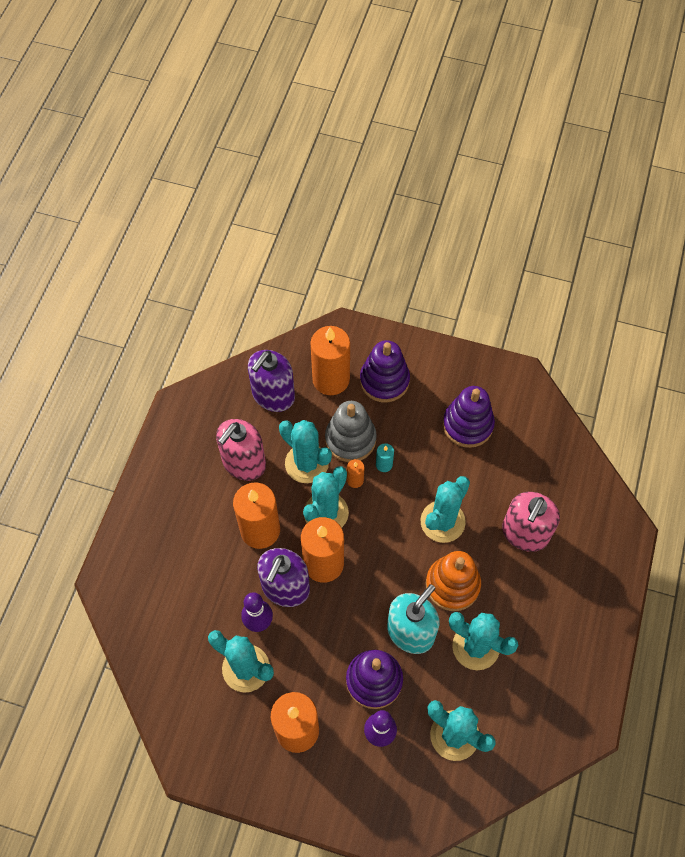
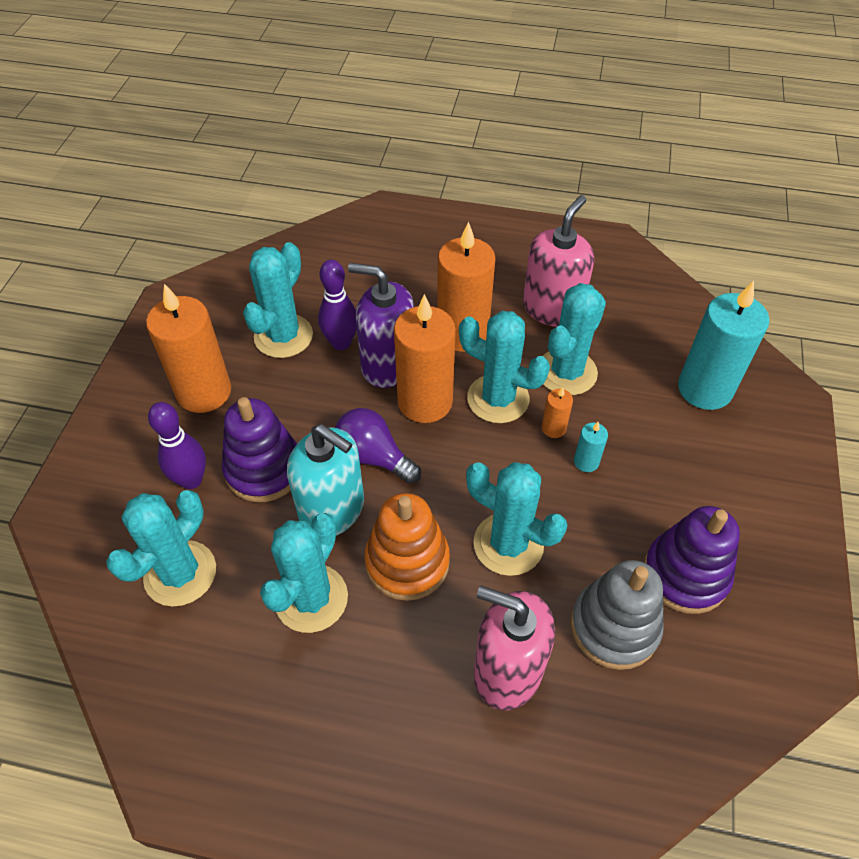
camera: 85 degrees right, 10 degrees down
(244, 463) = (552, 309): pink soap dispenser -> pink soap dispenser turned 90 degrees clockwise
(273, 395) = (658, 329): purple soap dispenser -> none
(331, 379) = (705, 389): orange candle -> turquoise candle
(350, 439) = (616, 418): grey stacking toy -> grey stacking toy (614, 627)
(369, 602) = (373, 457): none -> purple light bulb
(384, 380) = (726, 454): purple stacking toy -> none

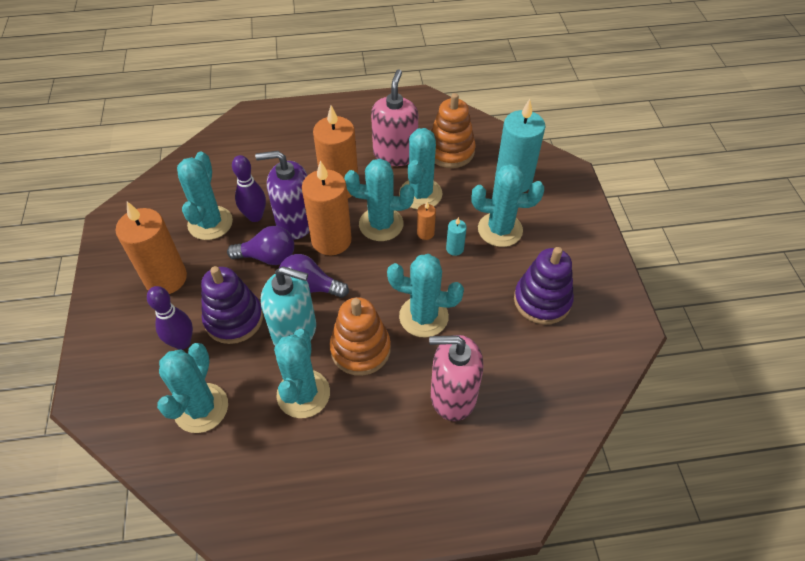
camera: 20 degrees left, 0 degrees up
(337, 401) = (268, 257): none -> purple light bulb
(614, 627) = (510, 346): grey stacking toy -> none
(629, 324) = (450, 151): none -> orange stacking toy
(660, 453) = (500, 230): none -> turquoise cactus

